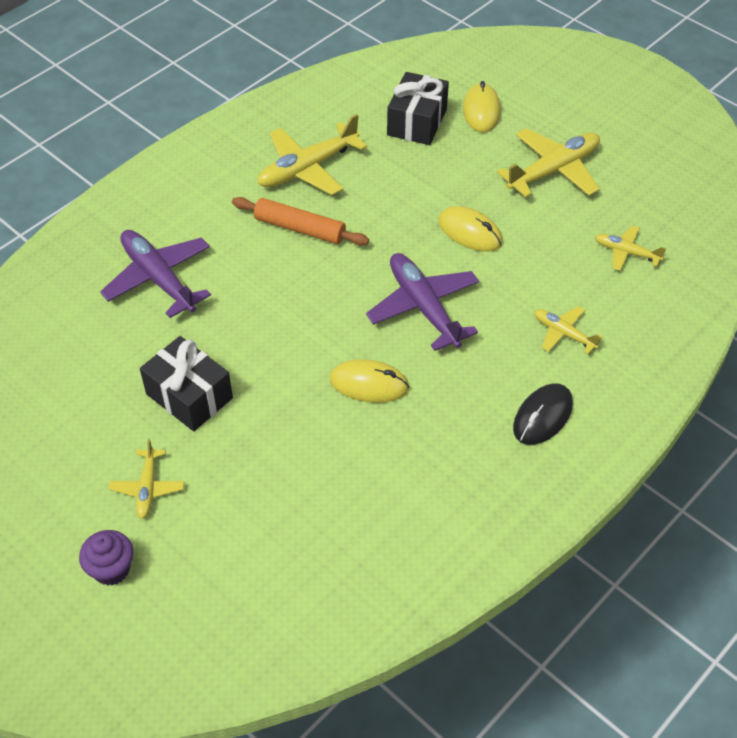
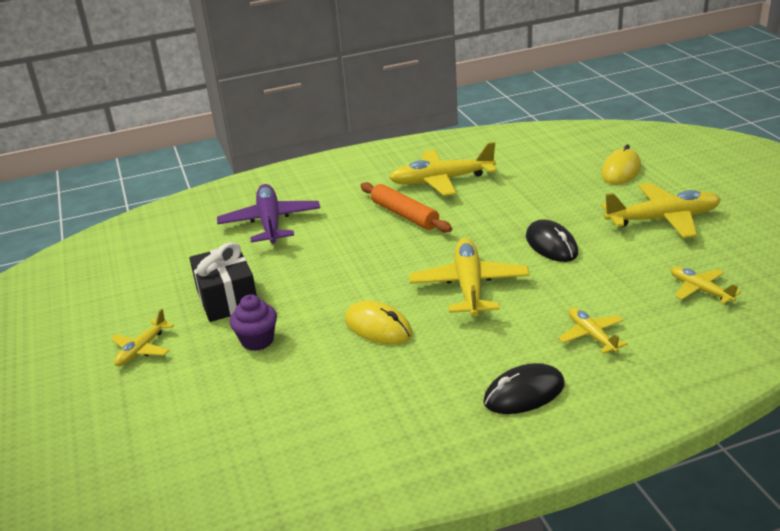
camera: 30 degrees right, 20 degrees down
(111, 569) = (65, 395): purple cupcake -> purple cupcake (257, 341)
(417, 122) = (556, 168): black gift -> none
(424, 307) = (469, 286): purple plane -> yellow plane
(470, 232) = (551, 245): yellow mouse -> black mouse

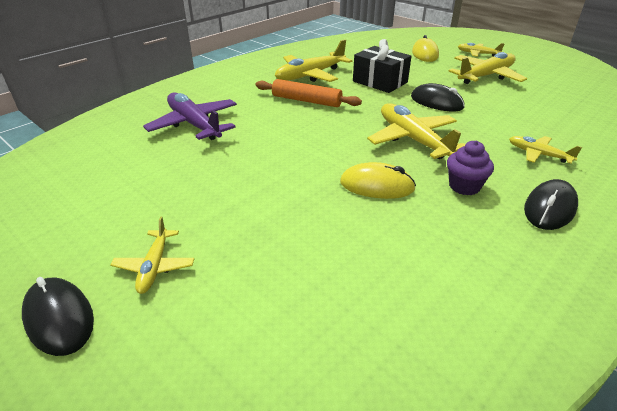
camera: 30 degrees left, 5 degrees up
(60, 368) = (59, 318): none -> black mouse
(227, 298) = (209, 194): black gift -> black gift (380, 82)
(257, 341) = (277, 225): purple cupcake -> purple cupcake (464, 186)
(700, 290) = (563, 112): yellow plane -> yellow plane (478, 54)

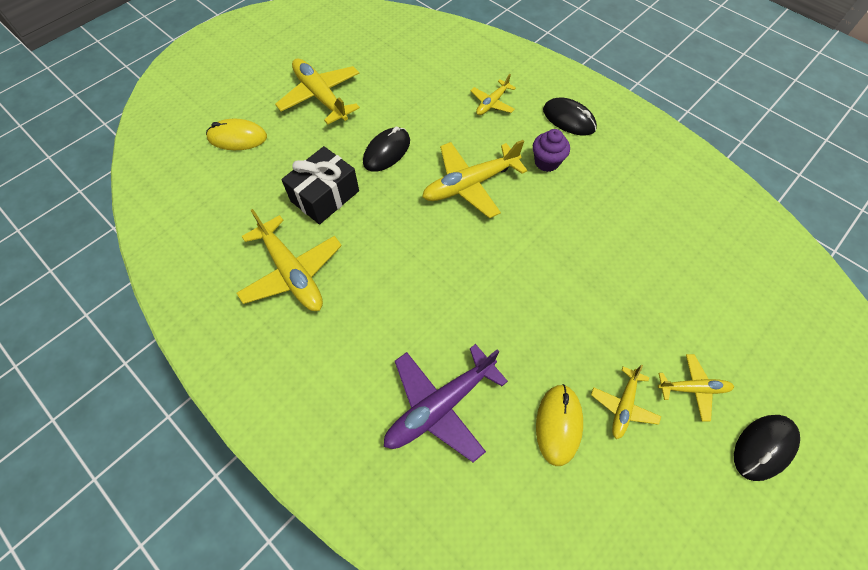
camera: 90 degrees left, 25 degrees up
(306, 101) = (375, 277): orange rolling pin -> none
(377, 186) = (554, 222): yellow mouse -> yellow mouse (558, 424)
(478, 54) = (249, 87): yellow plane -> yellow plane (623, 406)

